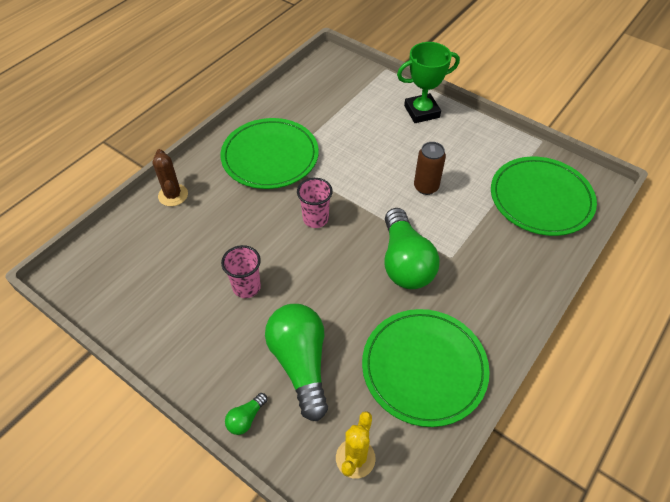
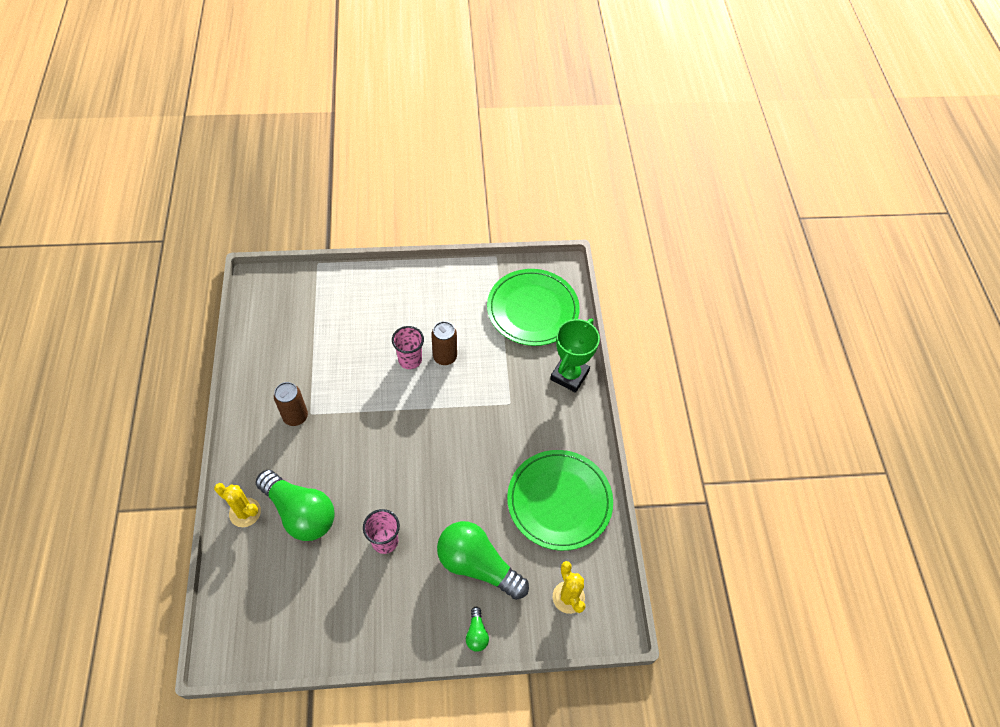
camera: 45 degrees left, 5 degrees up
(173, 195) = (245, 512): brown cactus -> yellow cactus
(270, 156) = (295, 416): green plate -> brown can
(315, 219) = (385, 445): pink cup -> pink cup (410, 360)
(405, 262) = (482, 432): green light bulb -> green light bulb (300, 513)
(421, 111) = (384, 288): green trophy -> green trophy (569, 375)

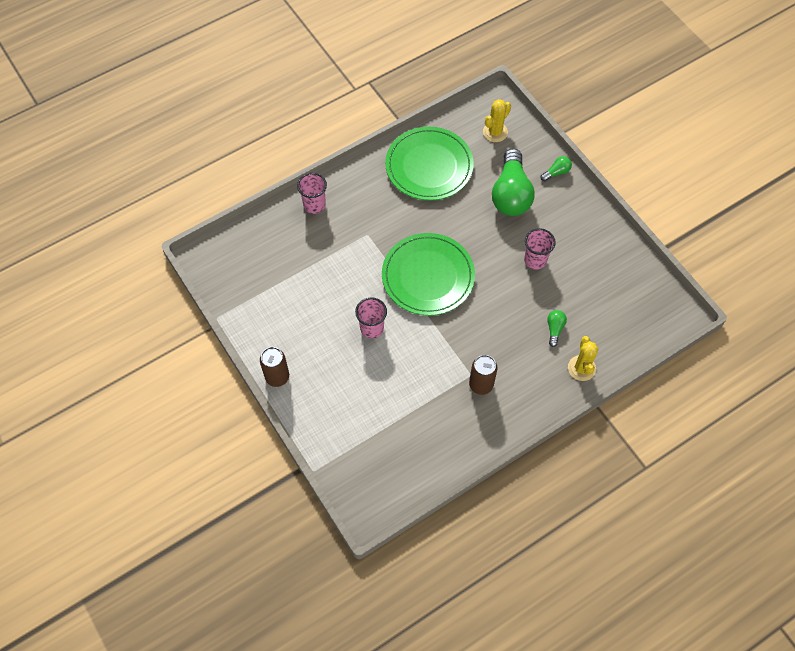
camera: 115 degrees left, 5 degrees up
(300, 513) = (554, 329): green light bulb -> green light bulb, size x0.43
(445, 357) = (352, 303): brown can -> brown can (277, 377)
(532, 309) = (262, 260): green plate -> green plate (428, 276)
(569, 375) = (314, 205): green trophy -> pink cup

